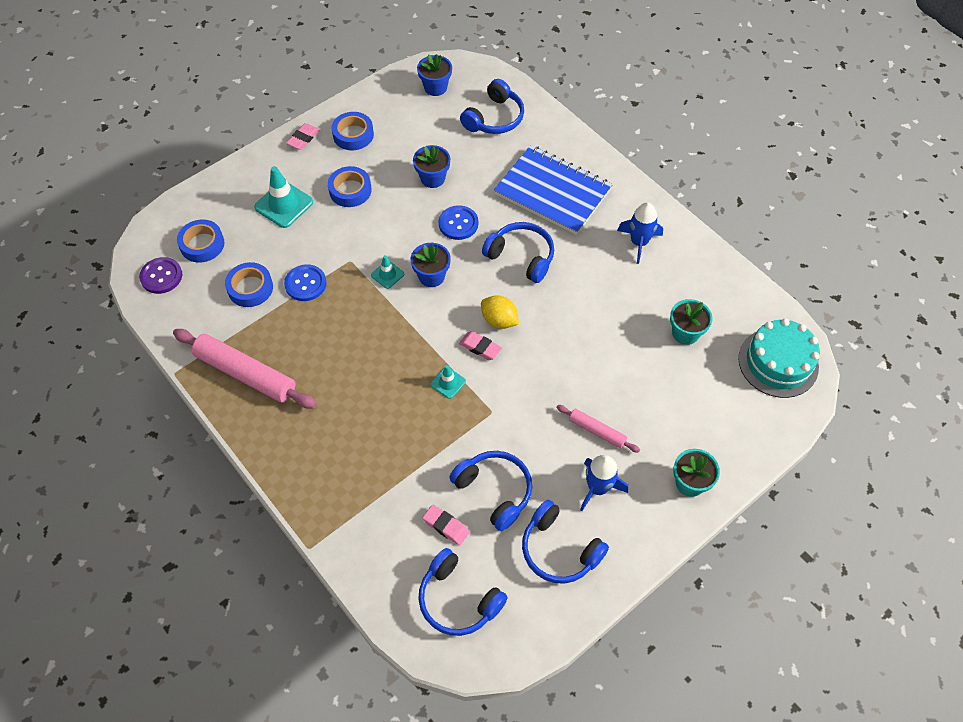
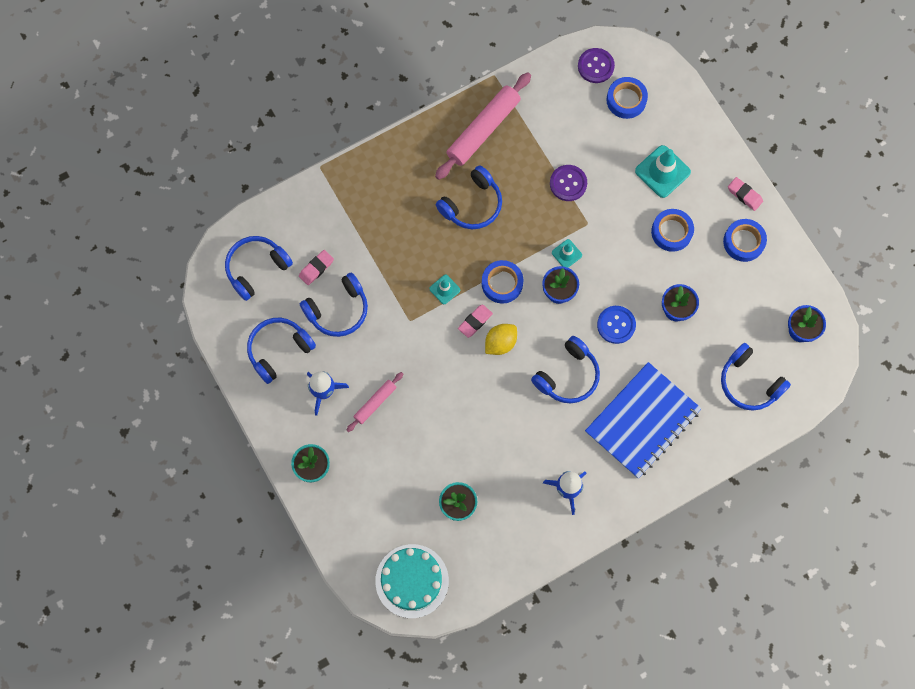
camera: 100 degrees right, 15 degrees up
(250, 288) = (571, 137): blue tape -> blue tape (502, 283)
(305, 284) = (568, 183): blue button -> purple button
(341, 371) = (472, 204): none -> blue headphones

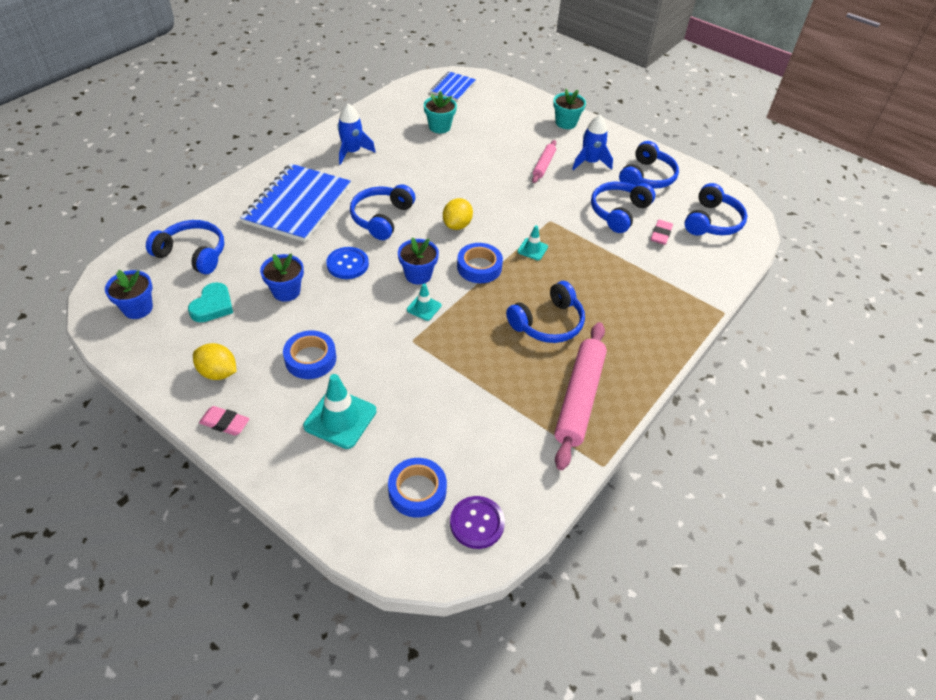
camera: 155 degrees right, 25 degrees down
(412, 581) = (453, 88): turquoise cake -> blue notebook
(472, 204) = (548, 323): blue headphones -> blue headphones turned 150 degrees counterclockwise
(475, 321) = (489, 234): pink eraser -> none
(568, 183) = (452, 372): purple button -> none
(739, 313) = (213, 306): none -> turquoise heart
(743, 242) = (218, 372): blue tape -> yellow lemon

